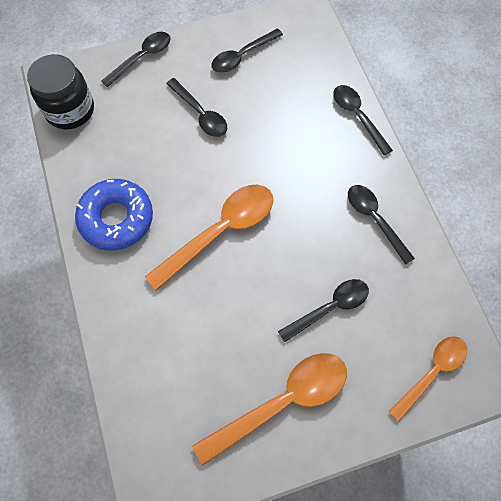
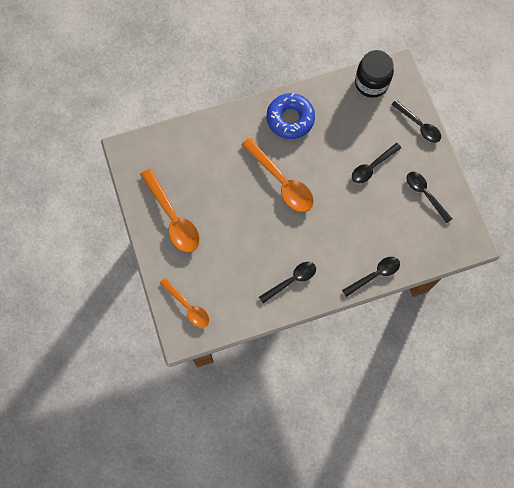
camera: 90 degrees right, 5 degrees up
(329, 308) = (230, 247): black spoon -> none

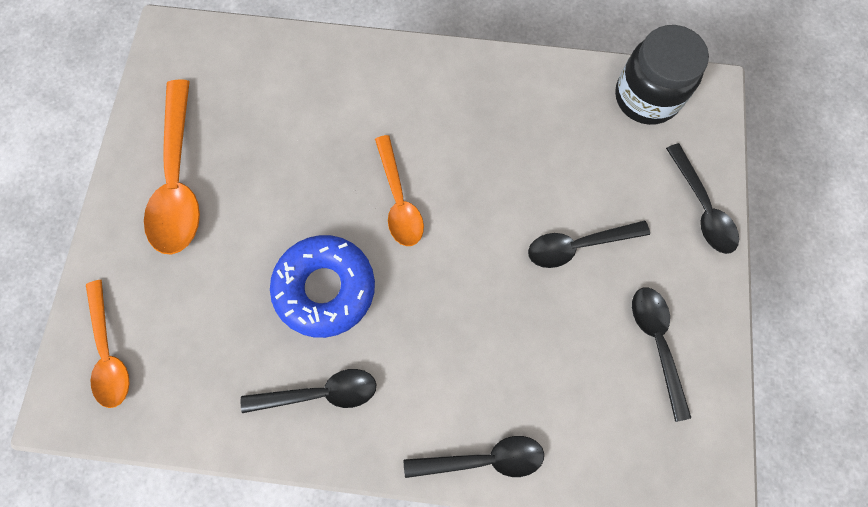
camera: 25 degrees right, 0 degrees up
(281, 181) = (399, 200): orange spoon -> orange spoon, size x0.64
(290, 119) = (470, 99): blue donut -> blue donut (325, 288)

